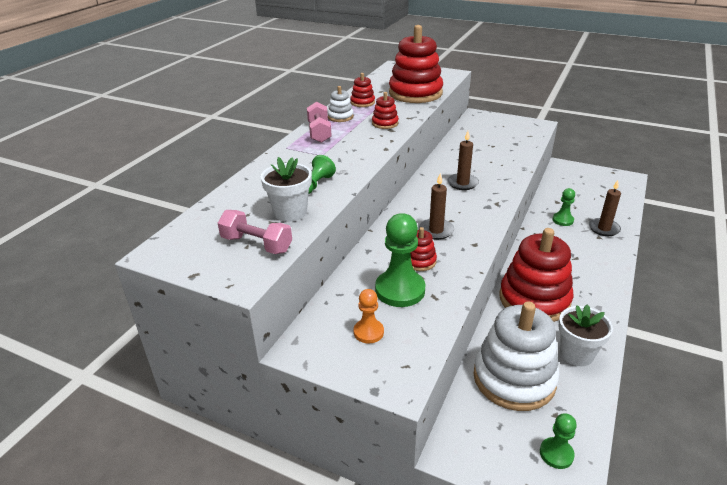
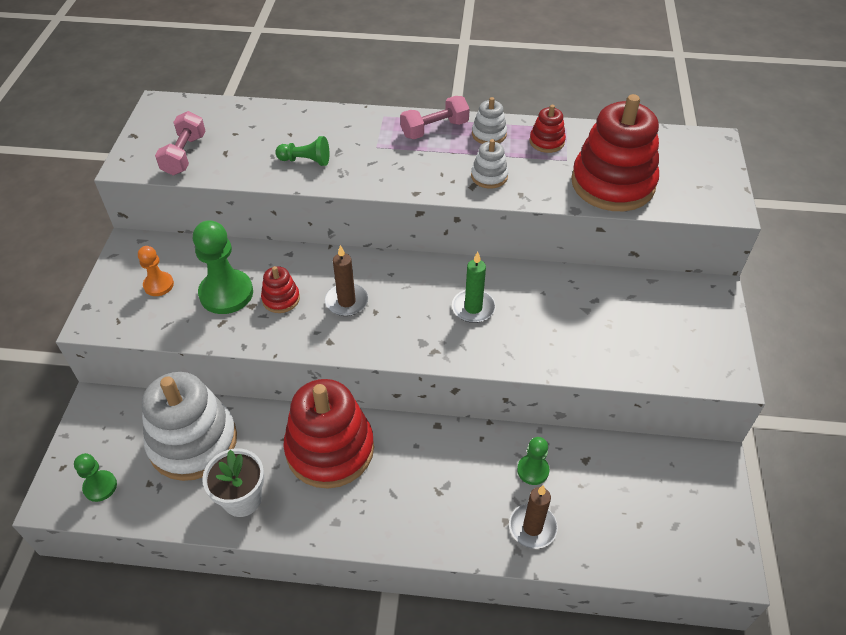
camera: 70 degrees right, 15 degrees up
(290, 212) = (244, 159): white flower pot -> none
(385, 123) = (489, 176): red stacking toy -> white stacking toy
(462, 183) = (473, 308): brown candle -> green candle

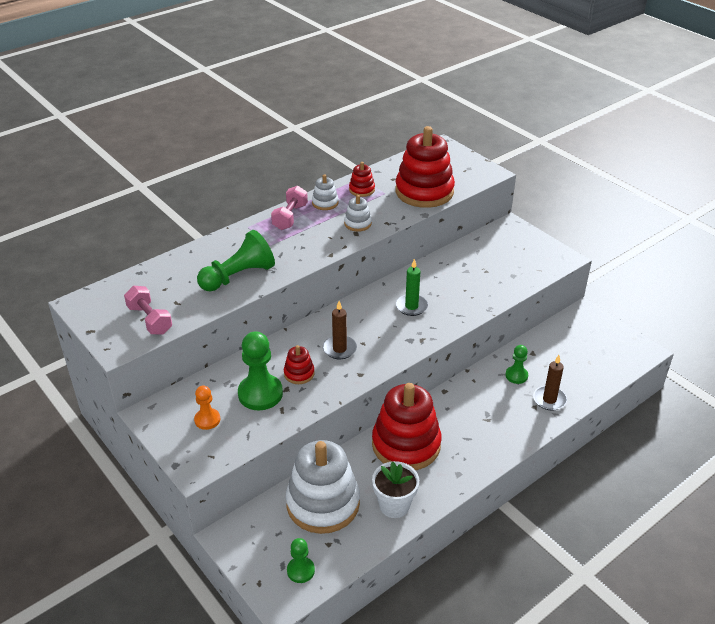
camera: 45 degrees left, 10 degrees down
(306, 161) = (238, 276): green pawn -> green pawn, size x1.79

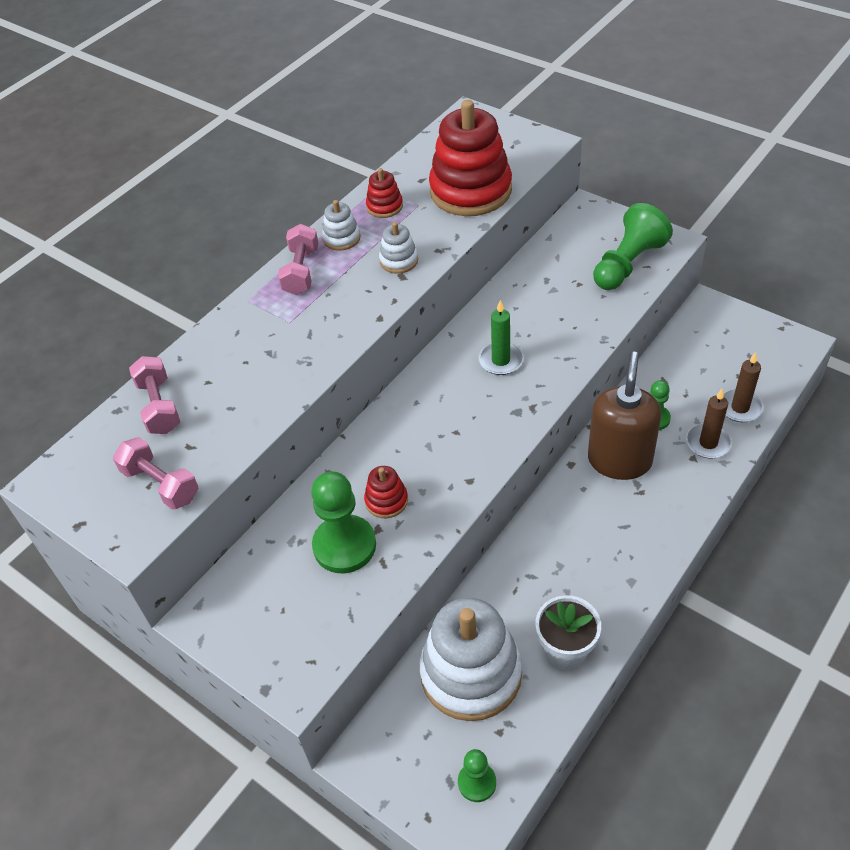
camera: 10 degrees left, 10 degrees up
(167, 276) = (159, 406): none -> pink dumbbell
(207, 420) = (285, 605): orange pawn -> none
(238, 276) = (263, 383): green pawn -> green pawn (628, 264)
(339, 349) = (428, 449): brown candle -> brown candle (740, 407)
(406, 445) = (549, 556): red stacking toy -> none
(480, 396) = (619, 460): none -> brown soap dispenser

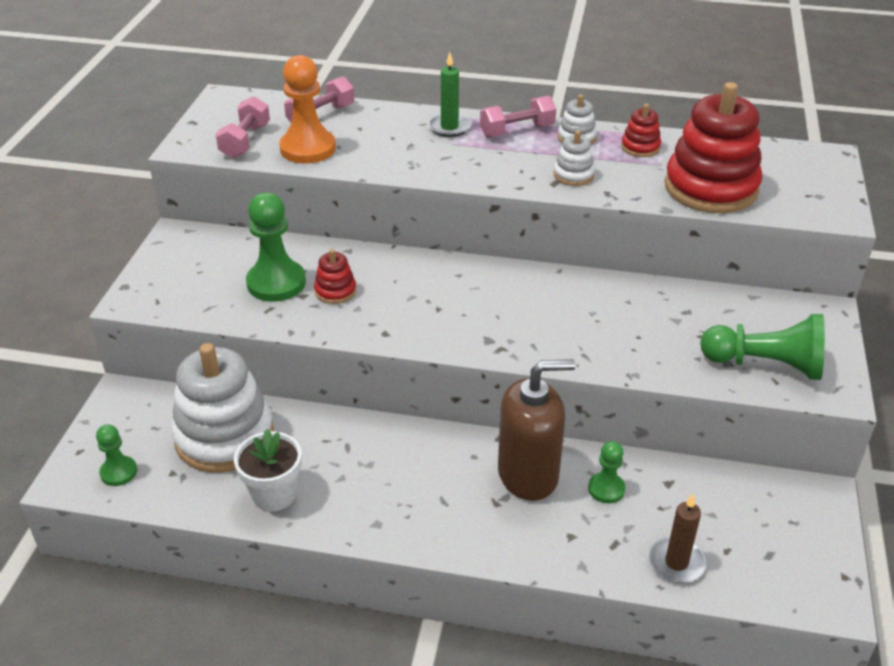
camera: 60 degrees right, 10 degrees down
(216, 434) = (308, 148): none -> orange pawn
(501, 360) = (548, 311): green candle -> green candle (449, 127)
(708, 443) = (601, 544): brown candle -> none

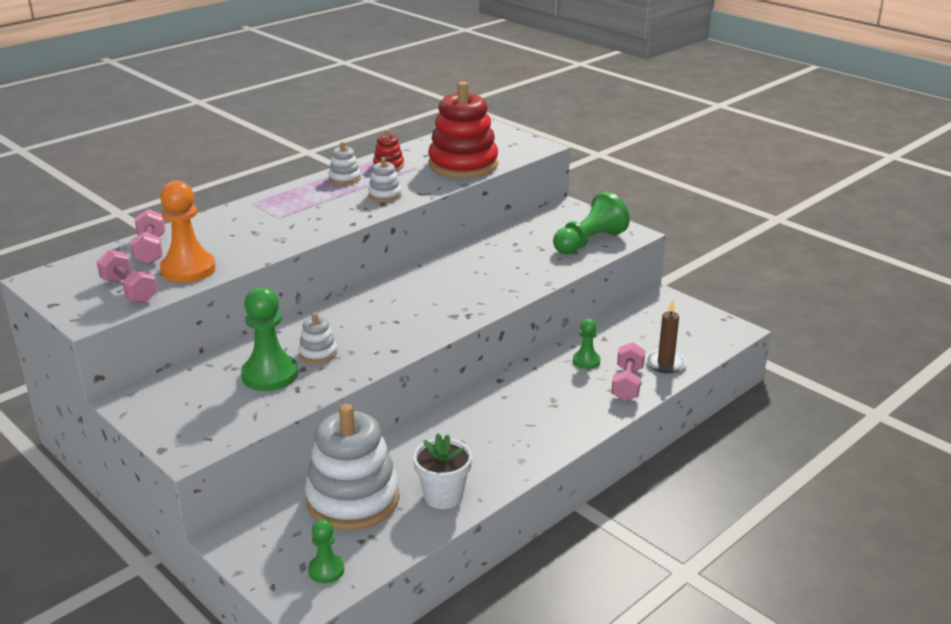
camera: 55 degrees left, 10 degrees down
(335, 291) = (318, 353): red stacking toy -> white stacking toy
(449, 127) = (256, 211): green candle -> none
(517, 131) = (302, 192): pink dumbbell -> pink dumbbell (627, 383)
(528, 474) = (544, 383): brown soap dispenser -> none

